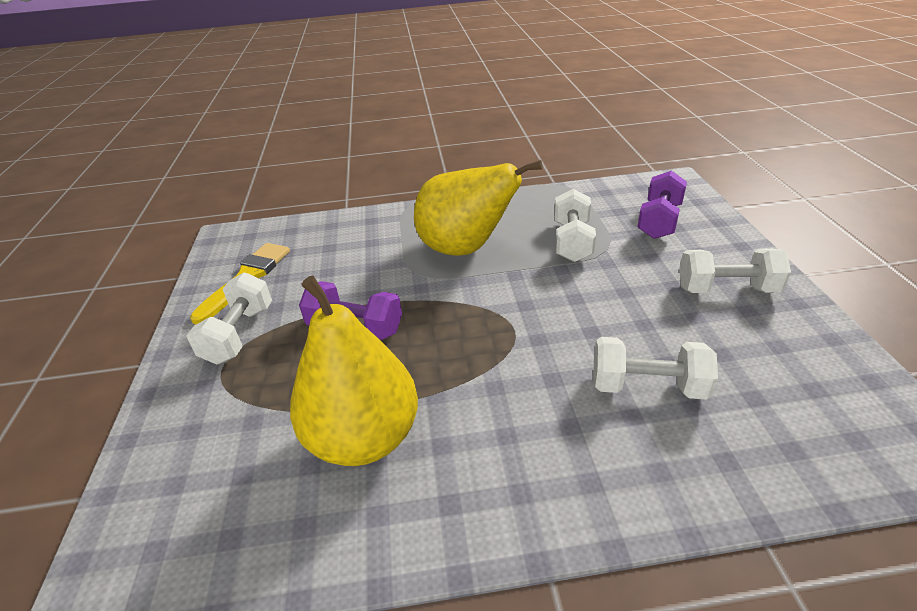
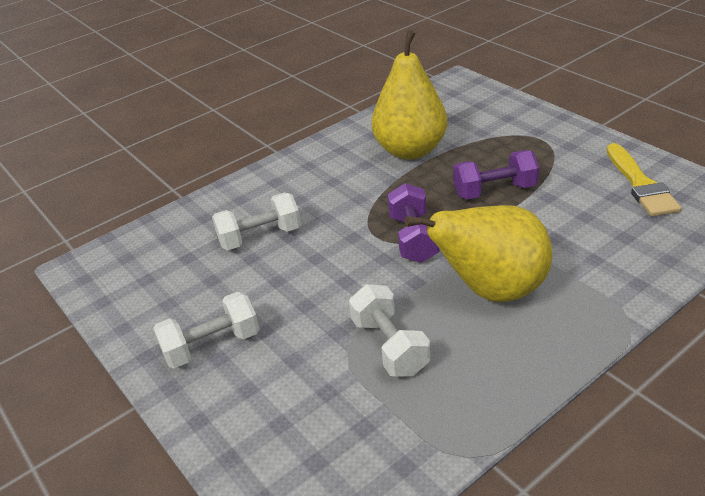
camera: 150 degrees right, 0 degrees up
(239, 334) = (567, 156): white dumbbell -> none
(659, 221) = (305, 426): purple dumbbell -> purple dumbbell (413, 238)

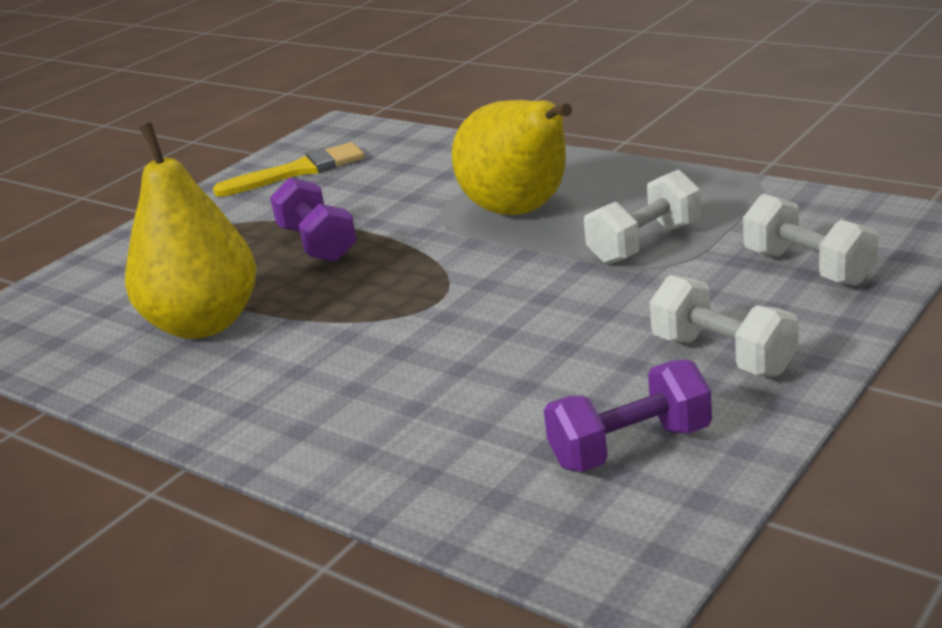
camera: 105 degrees left, 10 degrees down
(260, 237) = (467, 393): white dumbbell -> white dumbbell (808, 267)
(413, 238) = (437, 273): purple dumbbell -> purple dumbbell (630, 447)

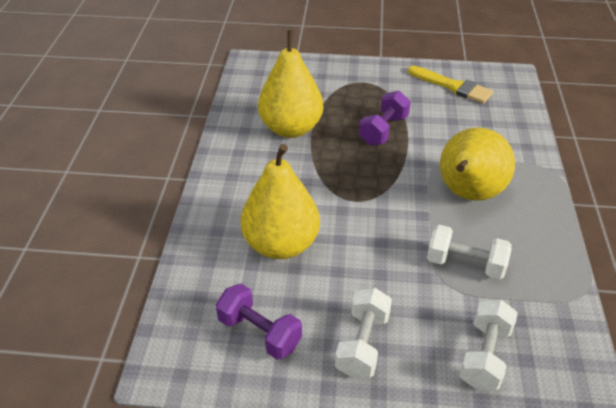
camera: 55 degrees right, 15 degrees up
(461, 388) = (281, 244): none -> yellow pear

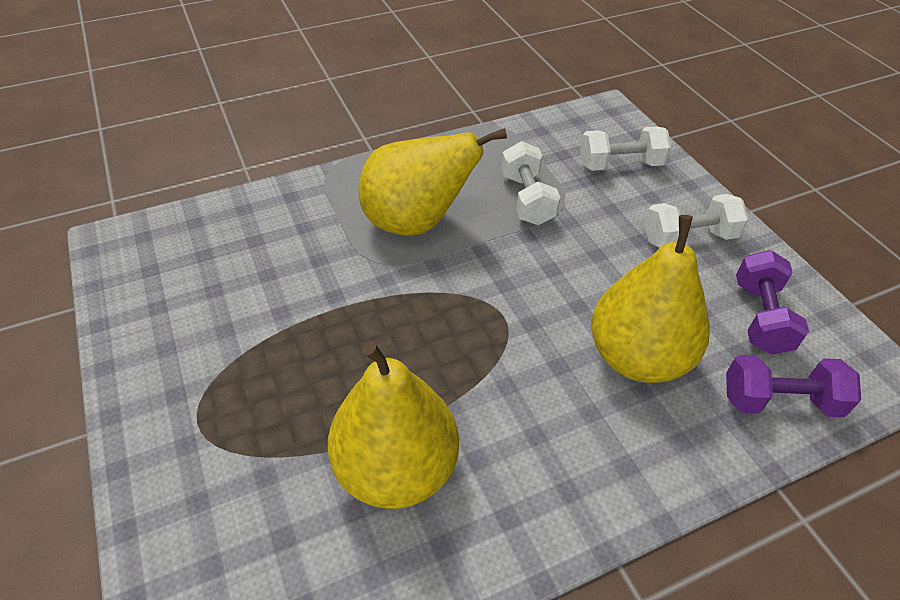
camera: 120 degrees left, 5 degrees up
(383, 130) = (332, 341): purple dumbbell -> purple dumbbell (780, 401)
(453, 86) = (169, 297): yellow brush -> none

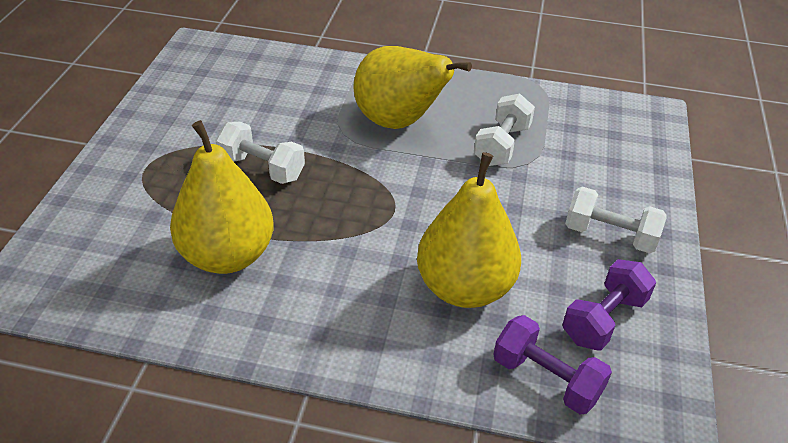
camera: 35 degrees right, 5 degrees down
(620, 165) = (613, 157): white dumbbell -> white dumbbell (262, 168)

